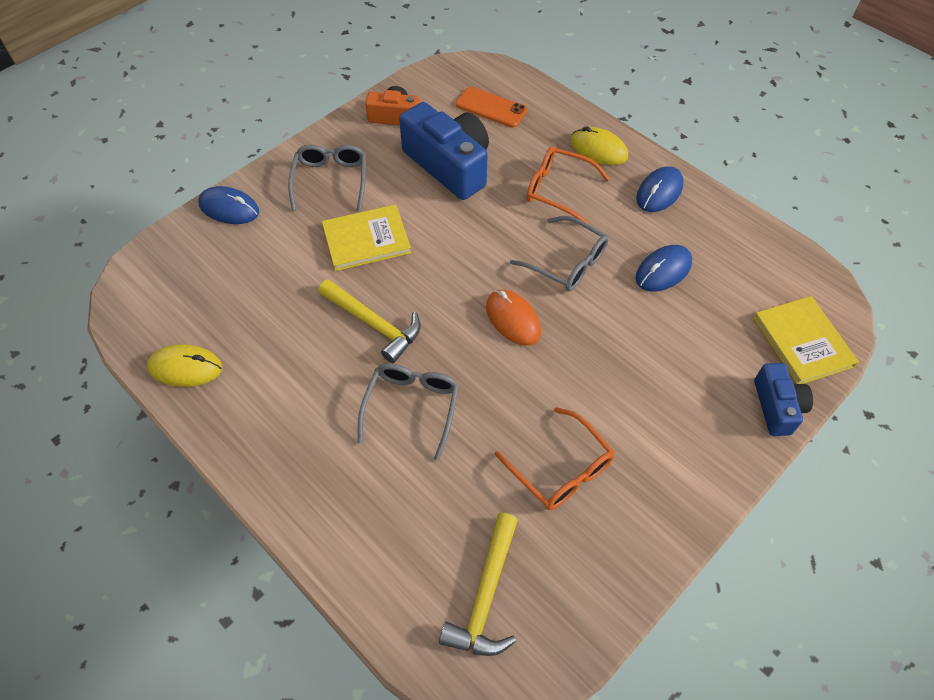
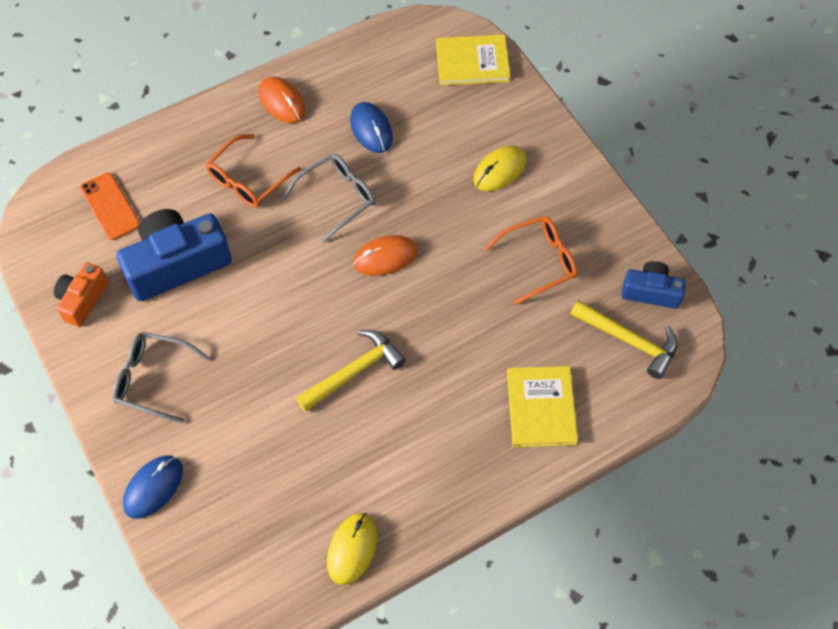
camera: 75 degrees left, 5 degrees up
(366, 240) = (248, 359): yellow book -> yellow book (541, 408)
(411, 408) = (453, 358): grey glasses -> none
(491, 108) = (110, 206): orange phone -> orange phone turned 75 degrees counterclockwise
(598, 149) = (209, 131): yellow mouse -> yellow mouse (499, 170)
(659, 192) = (282, 102): blue mouse -> orange mouse
(777, 407) = (524, 101): blue camera -> blue camera (651, 292)

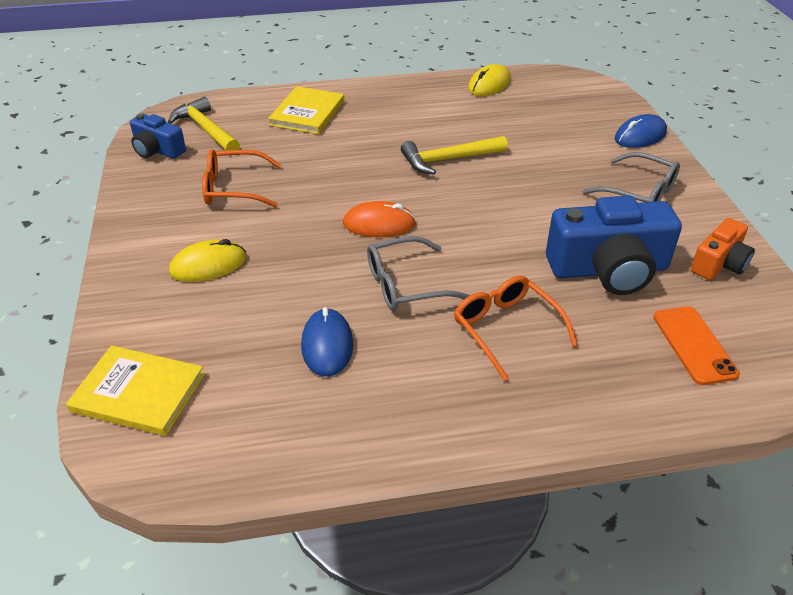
camera: 160 degrees left, 20 degrees down
(248, 179) = (507, 330): orange glasses -> orange glasses turned 90 degrees counterclockwise
(282, 102) = (432, 414): orange mouse -> none

